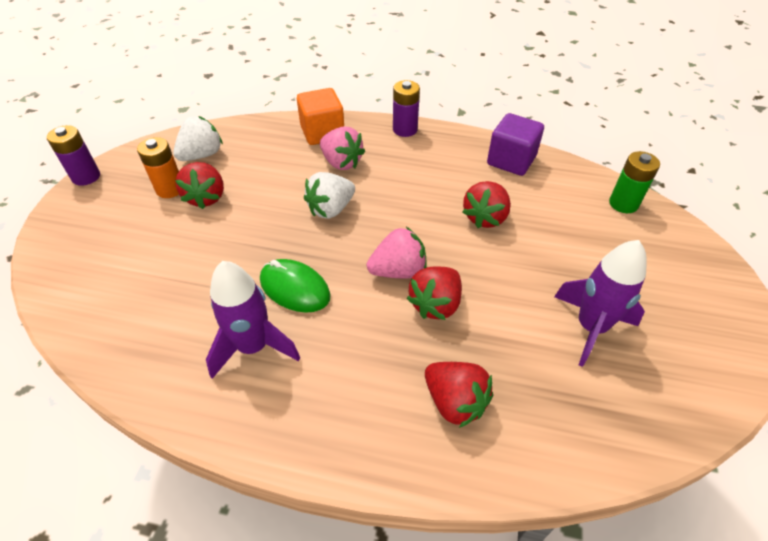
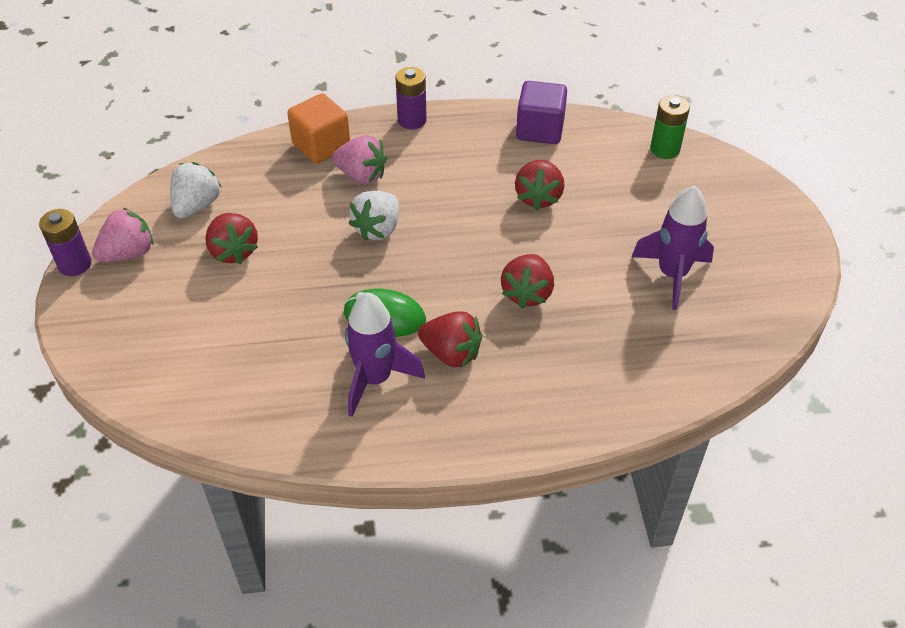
camera: 20 degrees left, 0 degrees up
(170, 189) = (186, 253): orange battery -> none
(398, 271) = (477, 272): pink strawberry -> pink strawberry (128, 253)
(455, 402) = (580, 370): red strawberry -> red strawberry (451, 353)

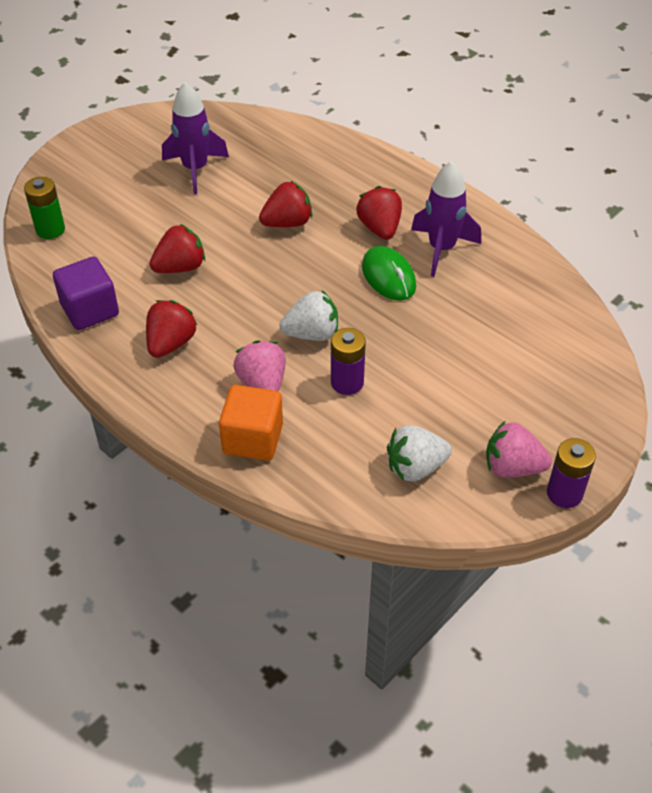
camera: 130 degrees left, 0 degrees up
(233, 251) = (431, 401): red strawberry -> red strawberry (171, 343)
(412, 120) = (155, 399): purple battery -> purple battery (347, 382)

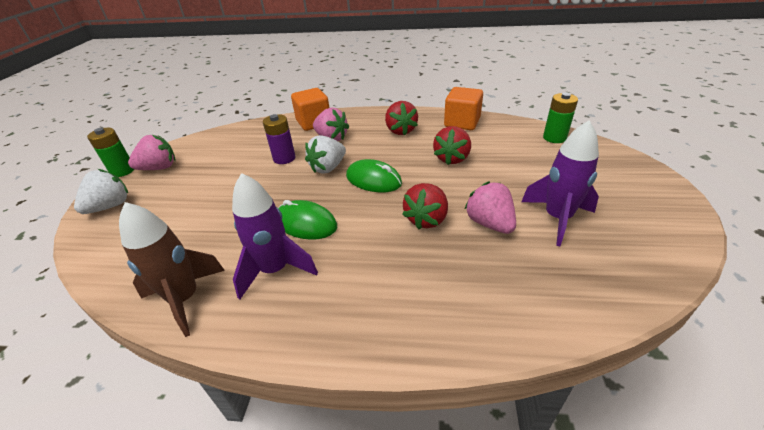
camera: 145 degrees right, 10 degrees down
(90, 310) = (462, 122): purple cube -> orange cube
(247, 193) = (489, 223): none -> pink strawberry
(284, 288) = (373, 180): none -> green mouse
(380, 228) = (347, 257): red strawberry -> none
(415, 467) = (219, 146): white strawberry -> white strawberry (110, 206)
(521, 264) = (185, 299): none -> brown rocket
(564, 493) = (123, 171): purple battery -> green battery

